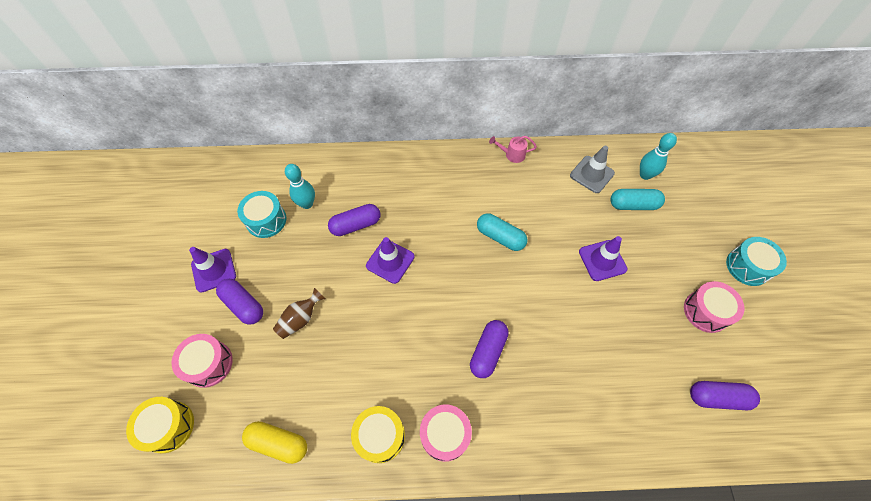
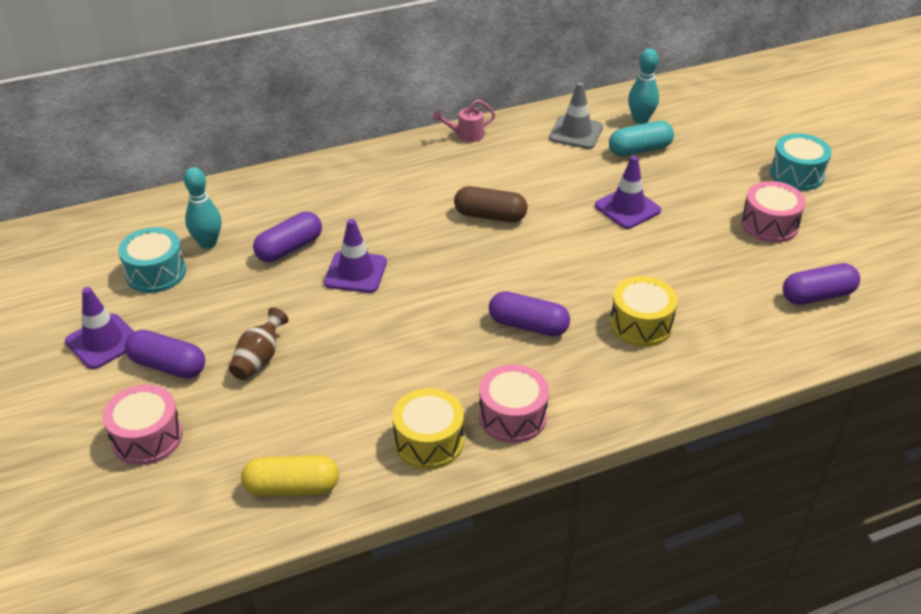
camera: 20 degrees left, 20 degrees down
(169, 426) = (120, 517): yellow drum -> yellow drum (641, 324)
(488, 351) = (528, 326): purple capsule -> purple capsule turned 75 degrees counterclockwise
(500, 237) = (490, 216): turquoise capsule -> brown capsule

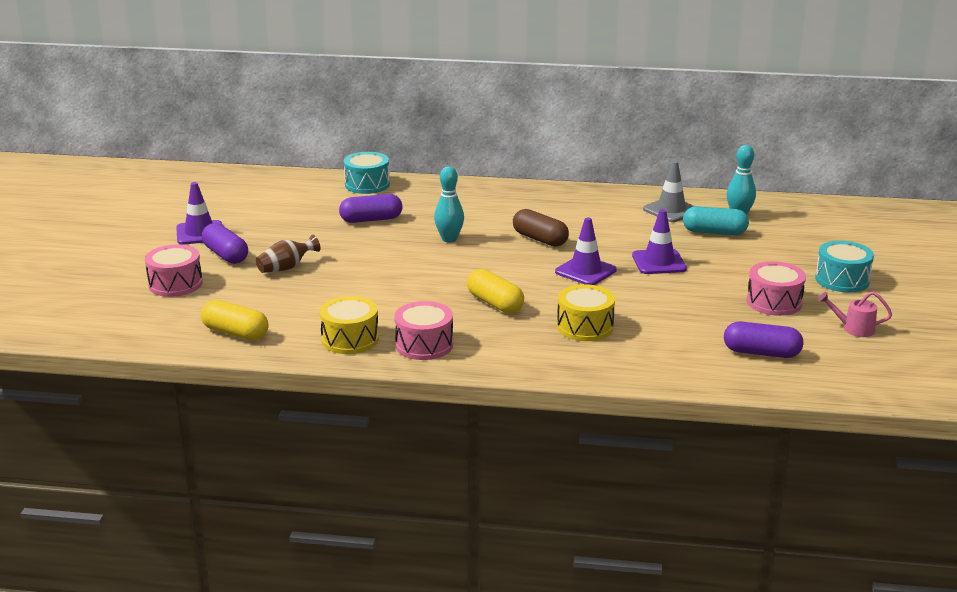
camera: 30 degrees right, 15 degrees down
(156, 273) = (269, 209): turquoise drum -> turquoise drum (367, 184)
(208, 243) = (319, 203): turquoise bowling pin -> turquoise bowling pin (449, 239)
(355, 272) = (402, 243): purple traffic cone -> purple traffic cone (585, 271)
(466, 135) = (577, 191): pink watering can -> pink watering can (853, 329)
(528, 326) = (495, 303): purple capsule -> yellow capsule

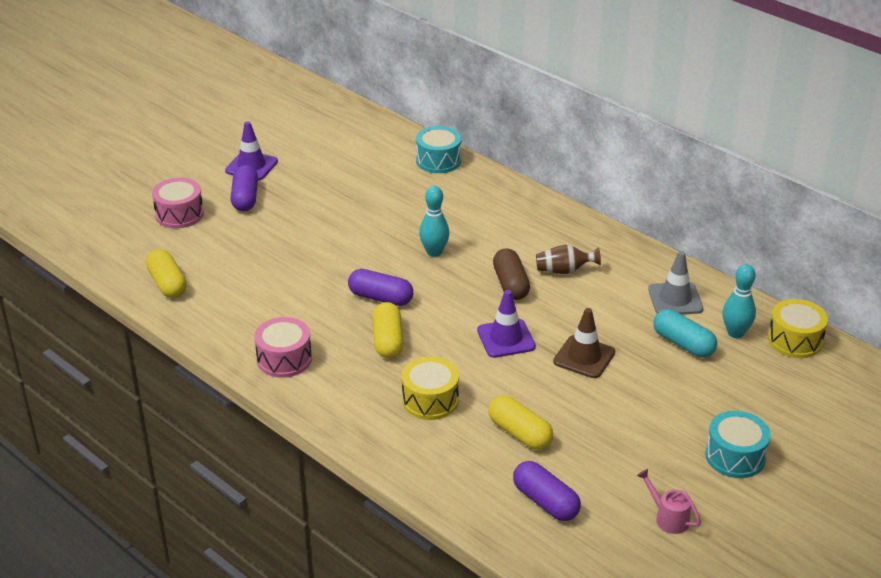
camera: 35 degrees right, 10 degrees up
(286, 268) = (273, 231): brown vase -> brown vase (564, 271)
(350, 339) = (238, 327): yellow drum -> yellow drum (795, 340)
(371, 220) = (396, 203): purple capsule -> purple capsule (380, 298)
(659, 262) = (584, 357): purple traffic cone -> brown traffic cone
(682, 321) = (520, 433): none -> yellow capsule
(774, 302) = (632, 451): pink drum -> none

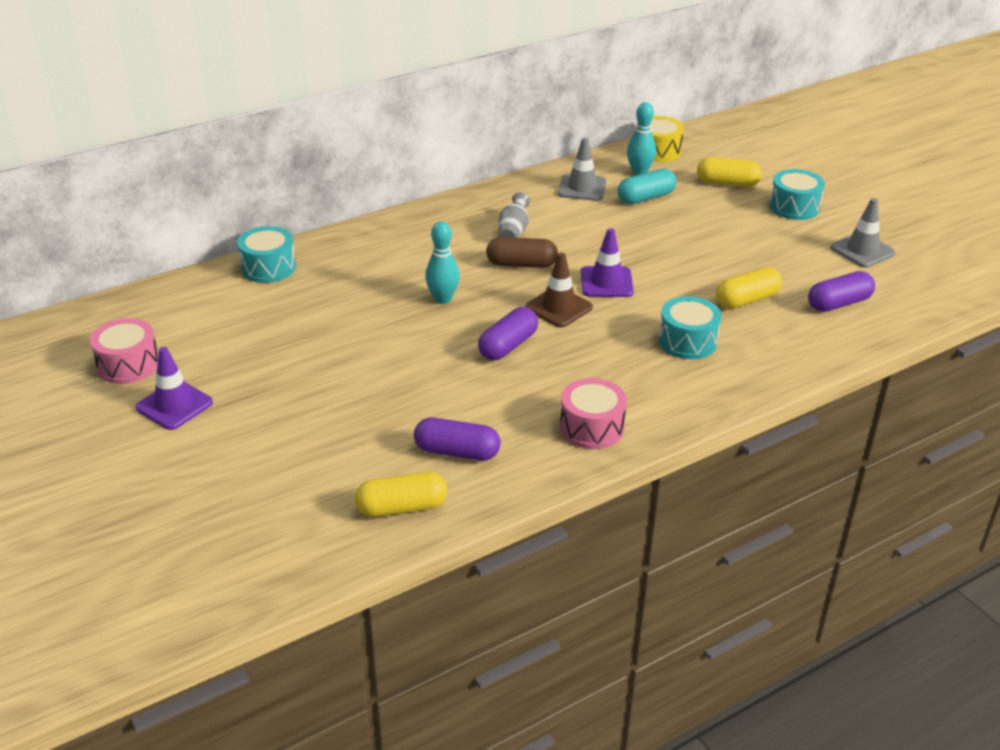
camera: 75 degrees left, 0 degrees up
(179, 214) = (246, 482): pink drum -> pink drum (128, 365)
(245, 198) = (247, 419): purple capsule -> purple capsule (457, 452)
(388, 341) = (584, 352): yellow capsule -> yellow capsule (727, 183)
(430, 400) = (687, 341): yellow drum -> turquoise drum
(564, 271) = (513, 232): brown vase -> grey vase
(584, 357) = (648, 247): brown traffic cone -> brown traffic cone (559, 307)
(668, 517) = (862, 250): pink watering can -> grey traffic cone

